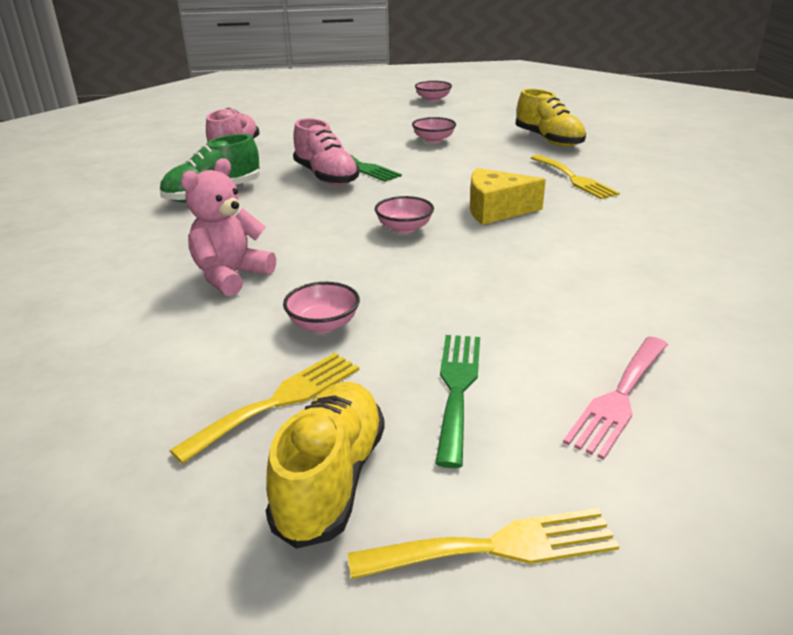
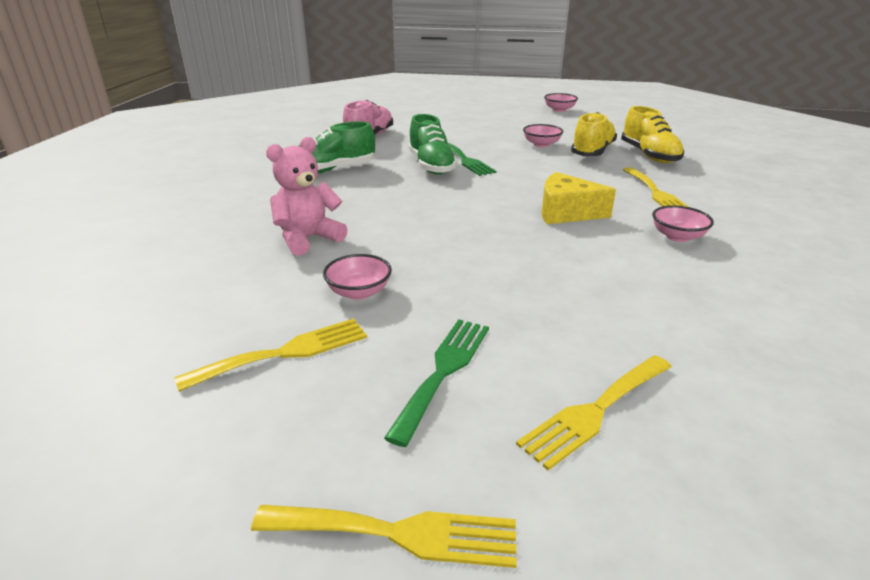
camera: 15 degrees right, 0 degrees up
(326, 177) = (431, 166): pink shoe -> green shoe
(331, 479) = (288, 432): yellow shoe -> yellow shoe (592, 152)
(404, 228) = (474, 218): pink bowl -> pink bowl (677, 236)
(619, 398) = (595, 411): pink fork -> yellow fork

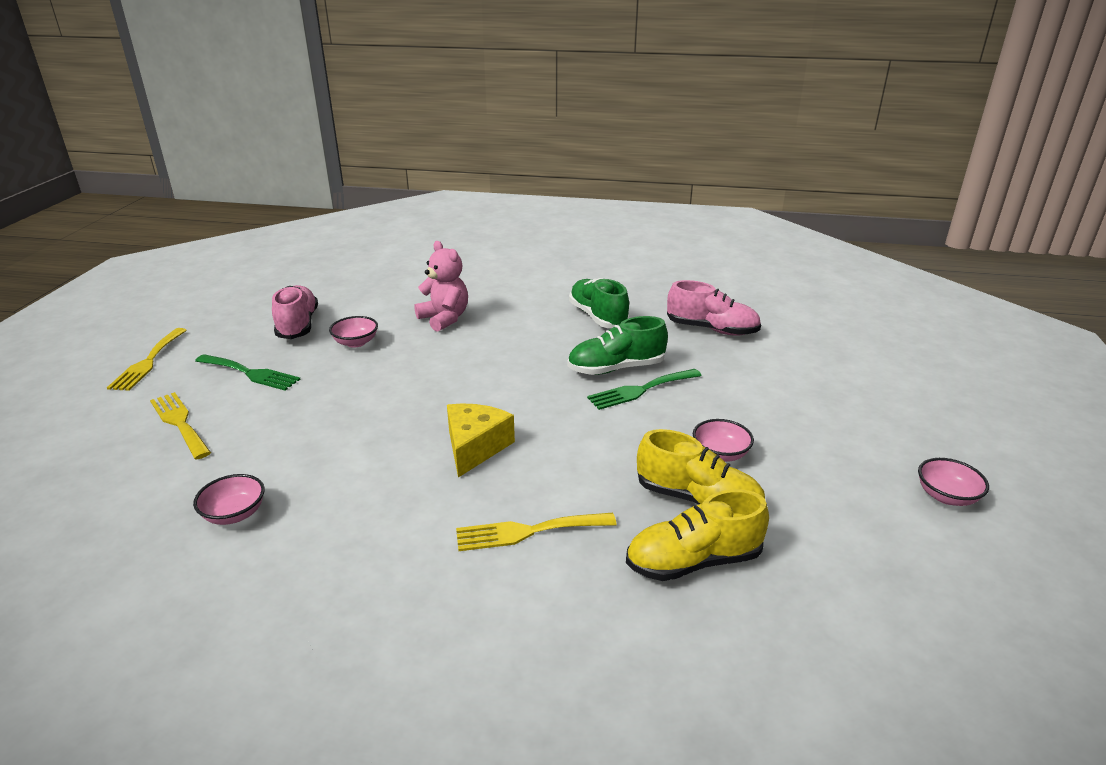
camera: 90 degrees right, 0 degrees up
(285, 353) = (298, 325): yellow fork -> pink shoe
(677, 236) = (397, 518): pink bowl -> pink bowl (234, 514)

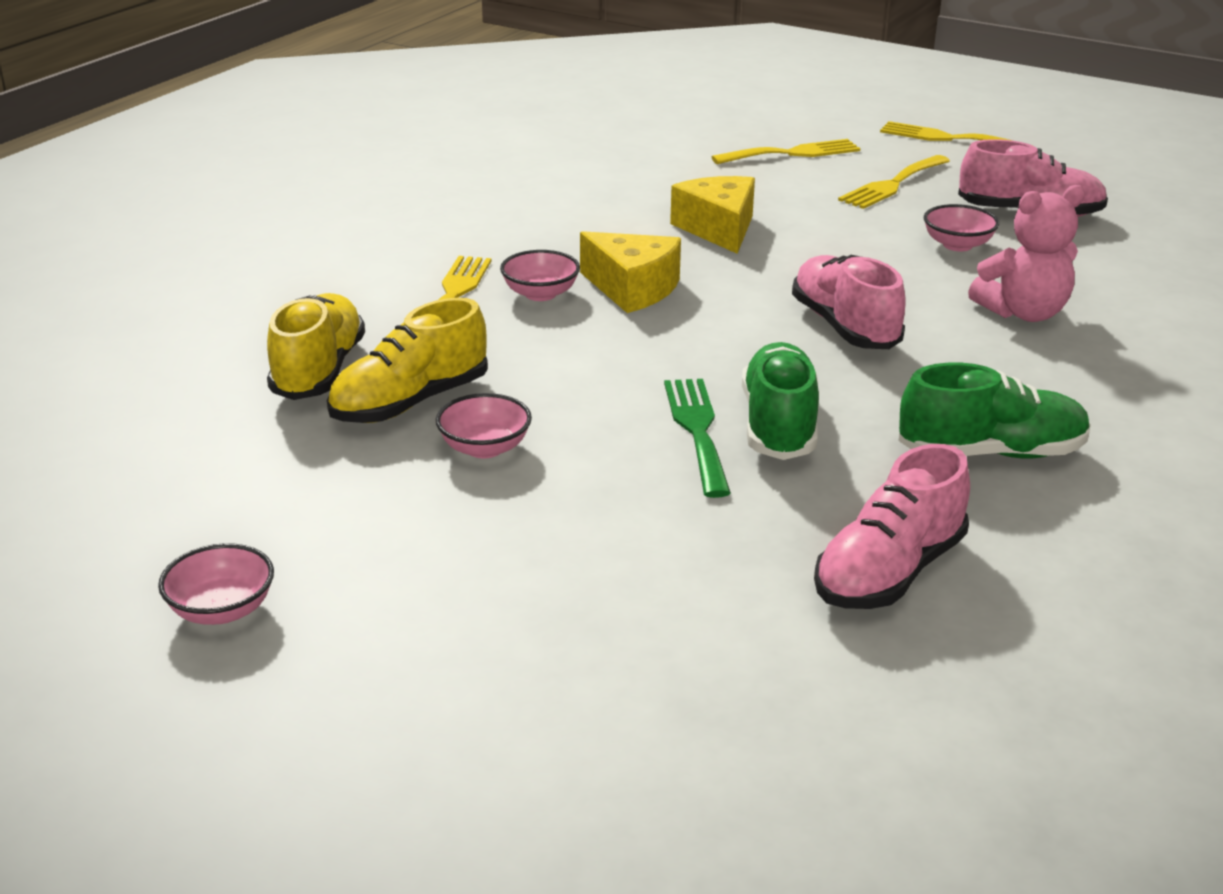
camera: 110 degrees right, 0 degrees up
(234, 514) = (605, 174): pink bowl -> pink bowl (540, 294)
(250, 373) = (892, 184): green fork -> yellow fork
(353, 431) = (718, 229): none -> yellow cheese
(490, 364) = (844, 327): none -> pink shoe

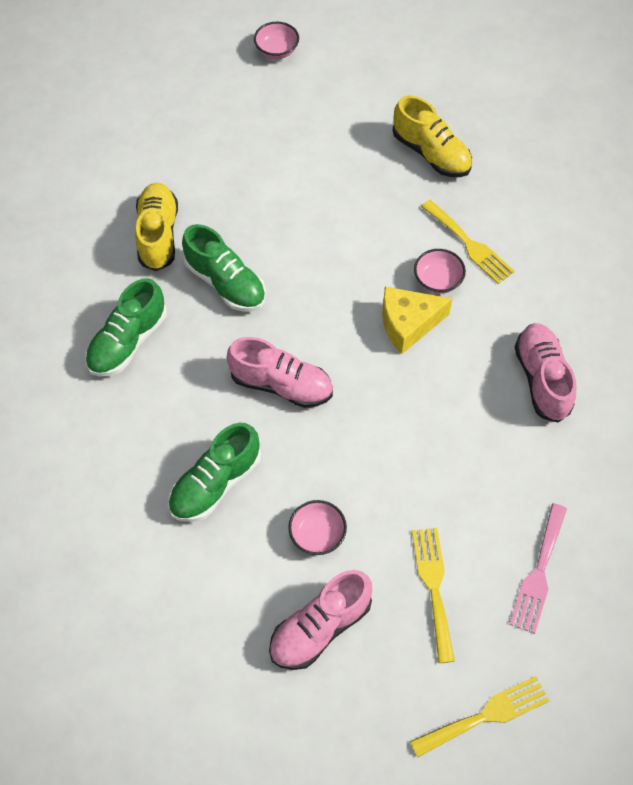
camera: 130 degrees right, 30 degrees up
(410, 403) = (371, 169): yellow shoe -> yellow shoe (158, 235)
(485, 448) = (309, 172): pink bowl -> none
(697, 430) = (251, 251): green fork -> none
(718, 229) = (449, 423): yellow cheese -> none
(792, 153) = (538, 573): yellow fork -> pink fork
(889, 572) = (102, 237): pink shoe -> pink shoe (542, 379)
(1023, 313) = (215, 483): pink teddy bear -> green shoe

